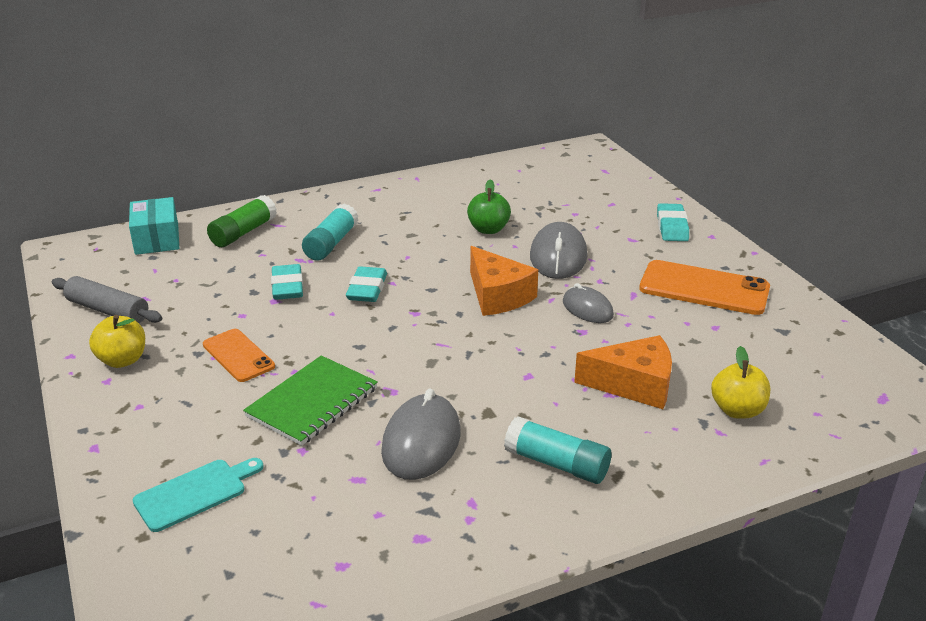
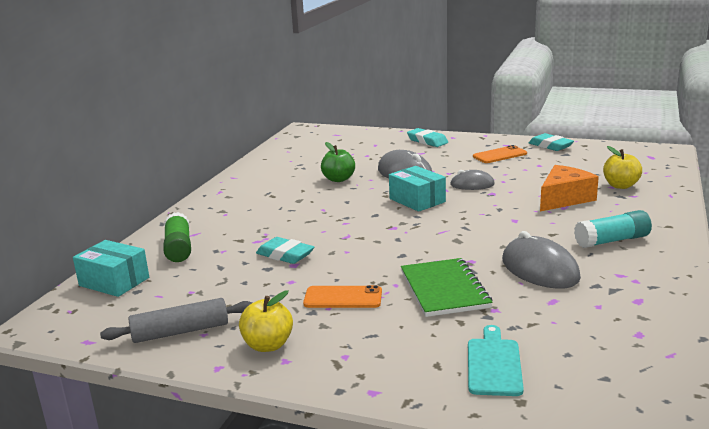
camera: 45 degrees left, 10 degrees down
(331, 243) = (258, 225): turquoise glue stick -> none
(367, 289) = (339, 232): turquoise eraser -> turquoise eraser (550, 146)
(498, 295) = (417, 200): orange cheese -> turquoise box
(704, 288) = (499, 155): orange phone -> orange phone, size x0.62

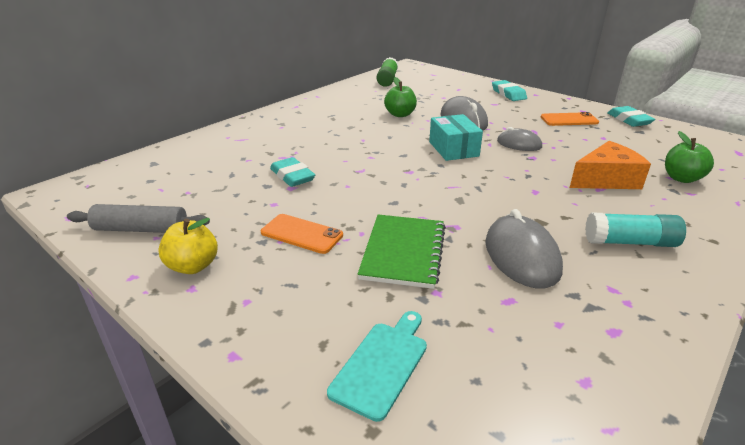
camera: 20 degrees right, 10 degrees up
(114, 282) = (143, 167): turquoise box -> none
(178, 248) = (217, 149): green glue stick -> green glue stick (387, 80)
(620, 186) = (681, 178): yellow apple -> green apple

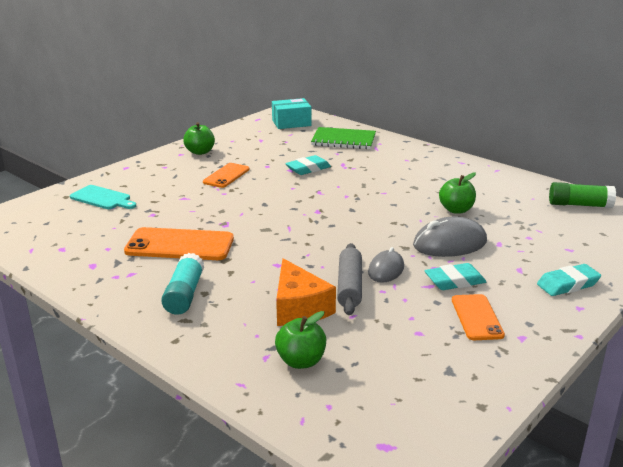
camera: 90 degrees right, 5 degrees down
(141, 229) = (241, 136): grey rolling pin -> grey rolling pin (350, 286)
(193, 266) = (200, 152): yellow apple -> green apple
(403, 252) = (197, 205): green notebook -> green notebook (343, 140)
(453, 149) = (367, 233): turquoise box -> turquoise box (291, 123)
(521, 256) = (180, 245): grey mouse -> orange phone
(629, 120) = (494, 372): turquoise eraser -> turquoise eraser (454, 281)

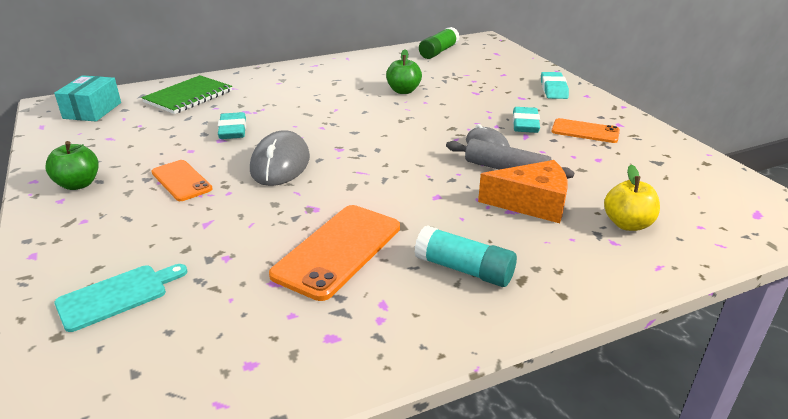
camera: 65 degrees left, 5 degrees up
(301, 361) = (627, 224): green apple -> yellow apple
(449, 243) = (461, 109): grey mouse -> grey mouse (280, 164)

